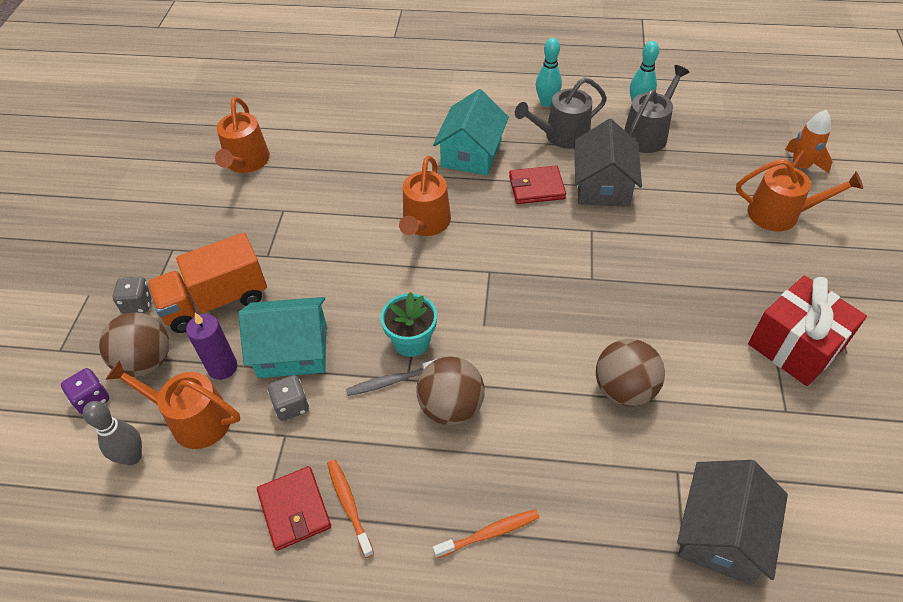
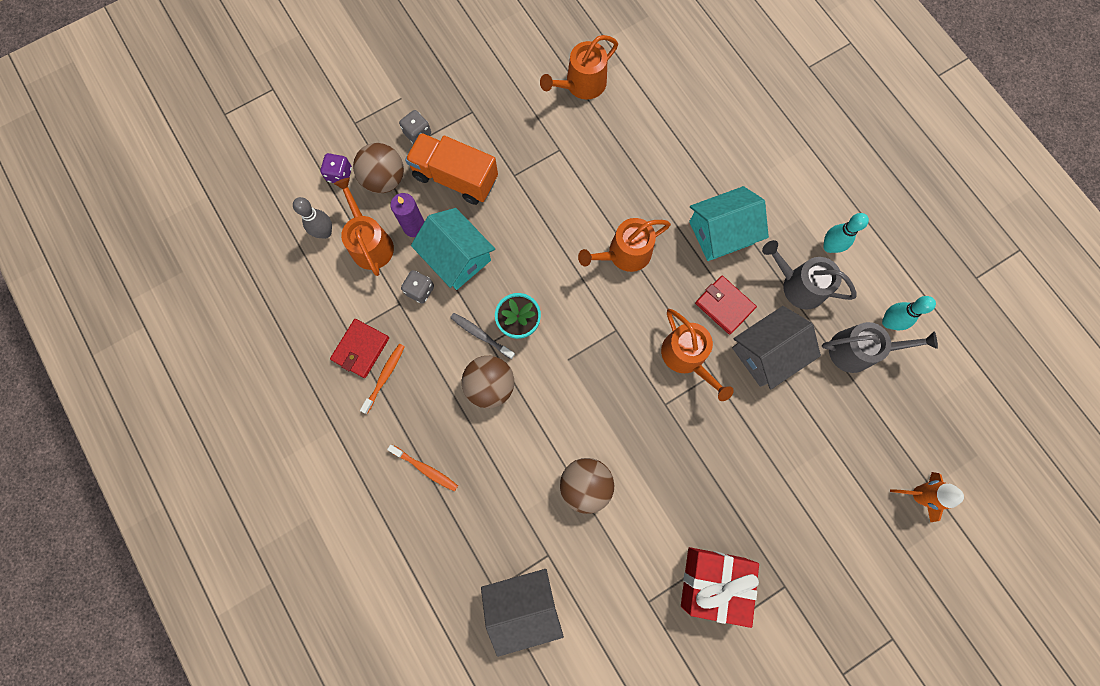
camera: 50 degrees right, 25 degrees up
(780, 214) = (845, 506): orange watering can -> orange watering can (686, 357)

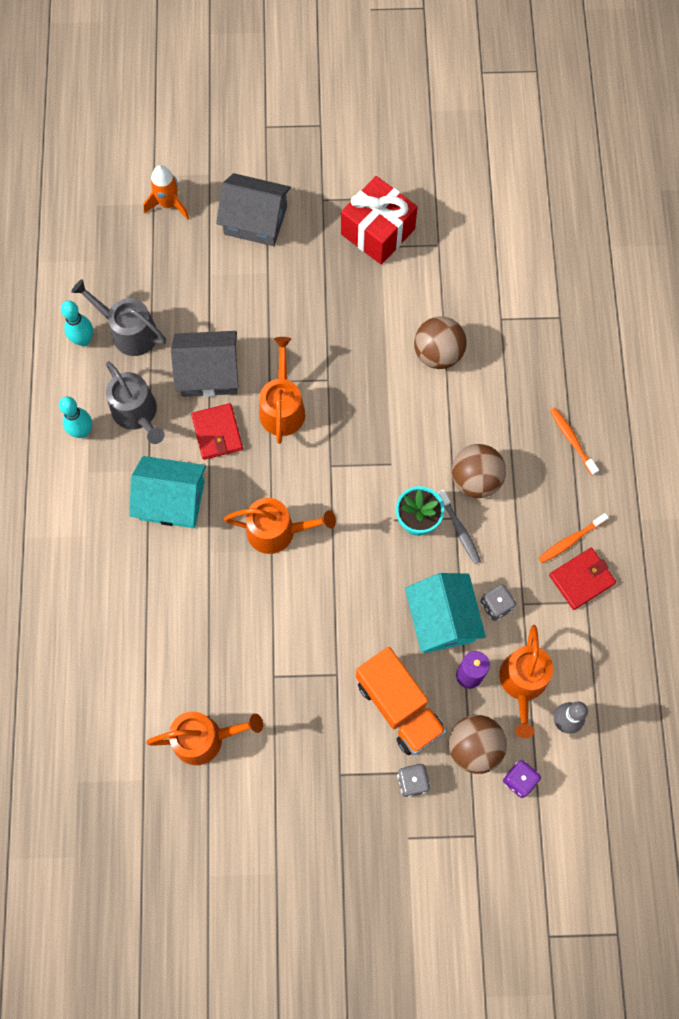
camera: 150 degrees left, 5 degrees down
(523, 606) = (542, 294): grey house -> grey house (255, 220)

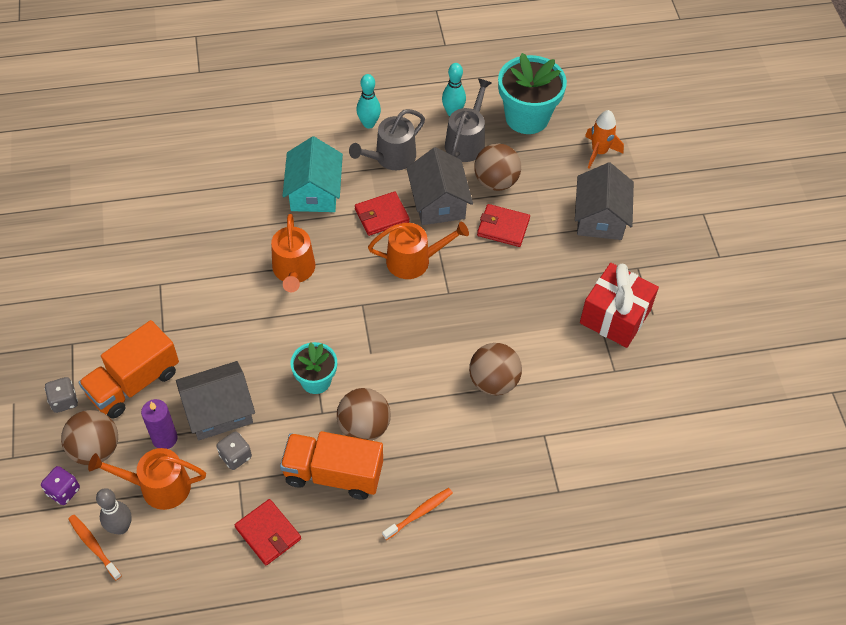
camera: 80 degrees right, 15 degrees down
(106, 265) = (527, 117): none -> turquoise flower pot
(190, 311) = (496, 181): none -> brown ball
(204, 738) = (104, 241): orange watering can -> none
(253, 314) = (503, 227): none -> red wallet
(442, 619) = (219, 411): turquoise house -> grey house
(459, 530) = (310, 417): grey toothbrush -> none
(524, 513) = (333, 474): none -> orange truck
(570, 540) = (309, 520): orange toothbrush -> orange toothbrush (94, 546)

